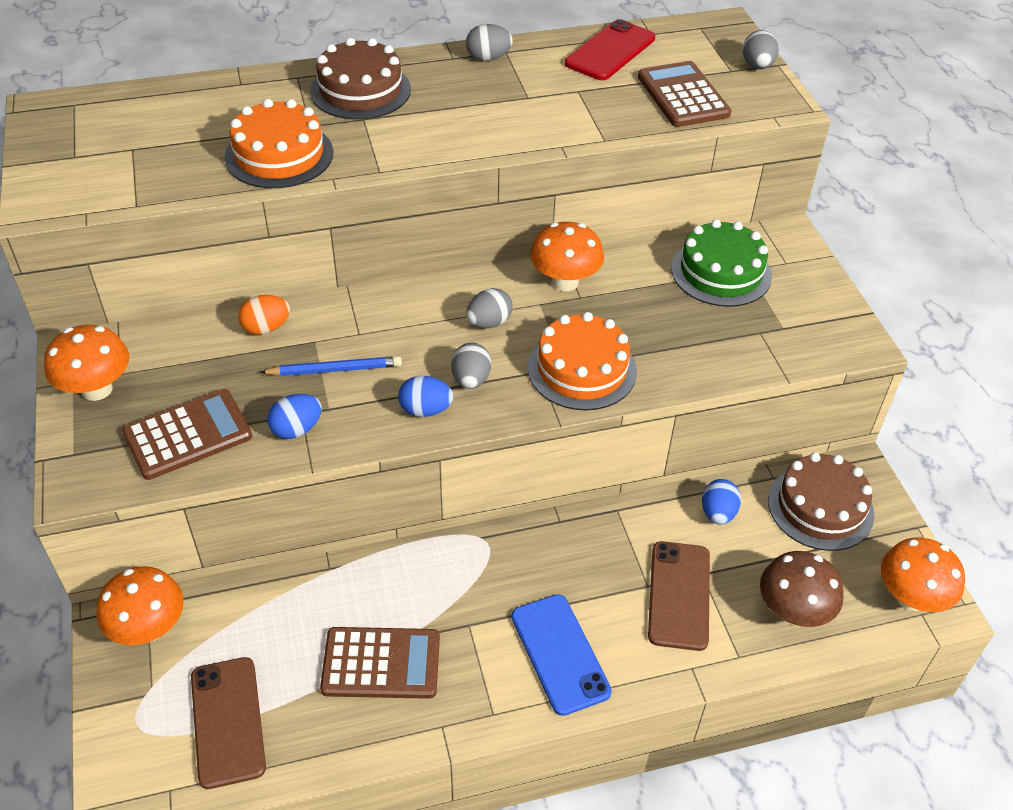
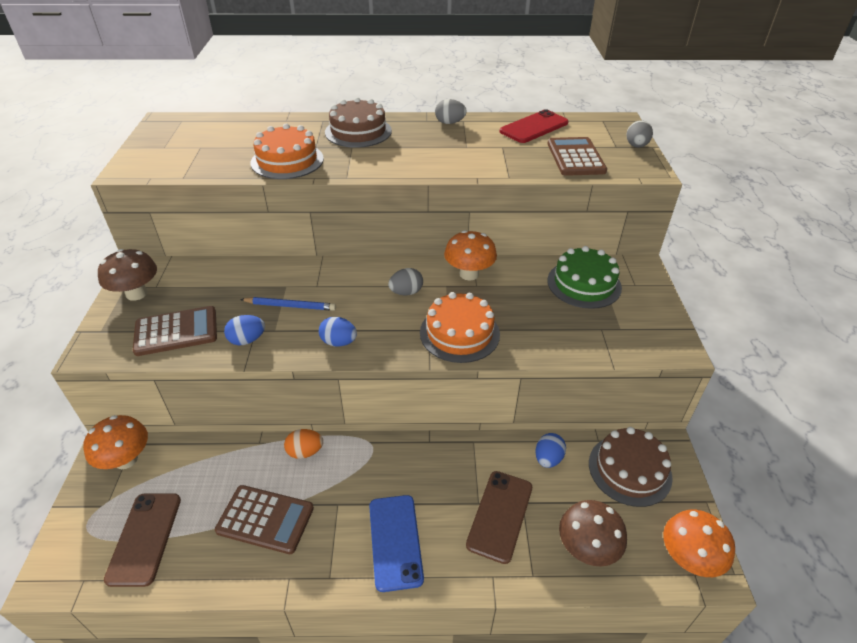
camera: 15 degrees right, 5 degrees down
(97, 389) = (136, 294): orange mushroom -> brown mushroom
(266, 328) = (259, 273): orange egg -> orange egg (305, 452)
(471, 380) = (378, 327): grey egg -> none

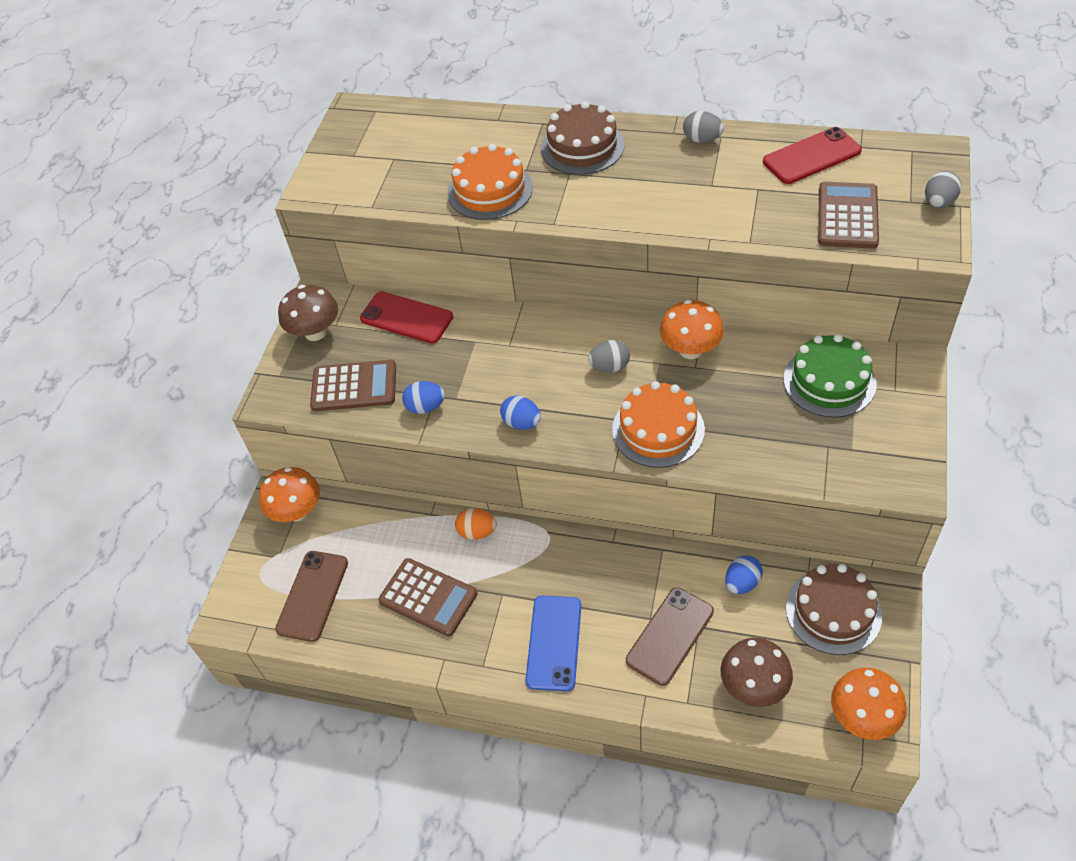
camera: 20 degrees right, 10 degrees up
(222, 275) = (406, 318): none -> red phone
(290, 306) = (476, 369): blue pencil -> none

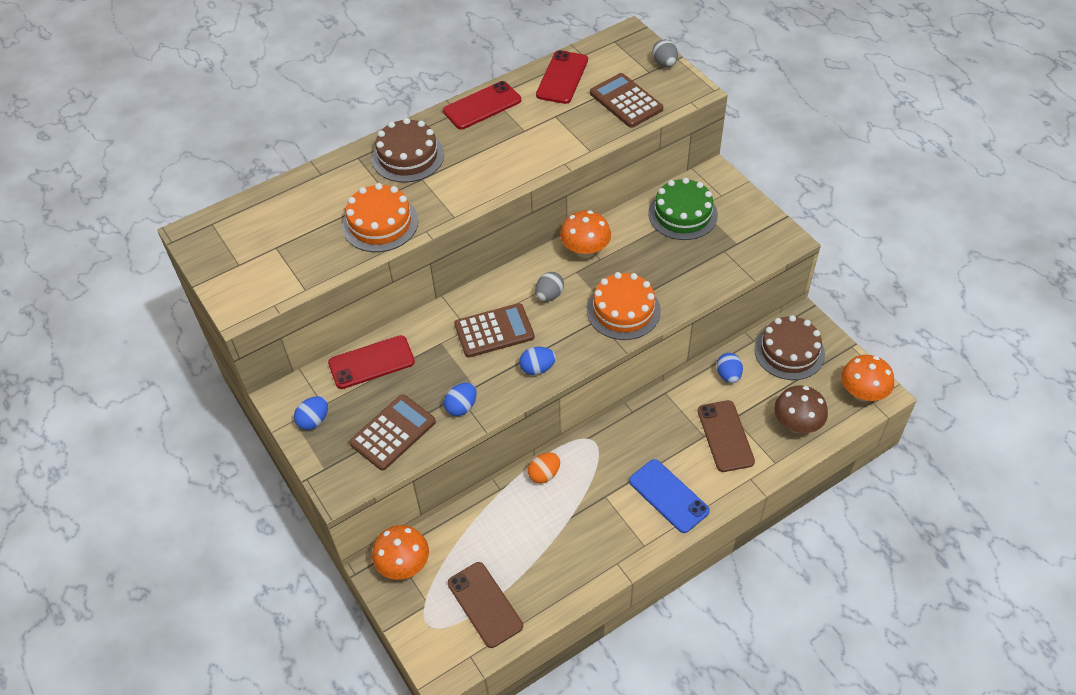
camera: 50 degrees left, 0 degrees up
(315, 332) = (314, 420): brown mushroom -> blue egg
(428, 597) = (562, 538): brown calculator -> brown calculator (494, 331)
(702, 139) = (482, 106): grey egg -> red phone

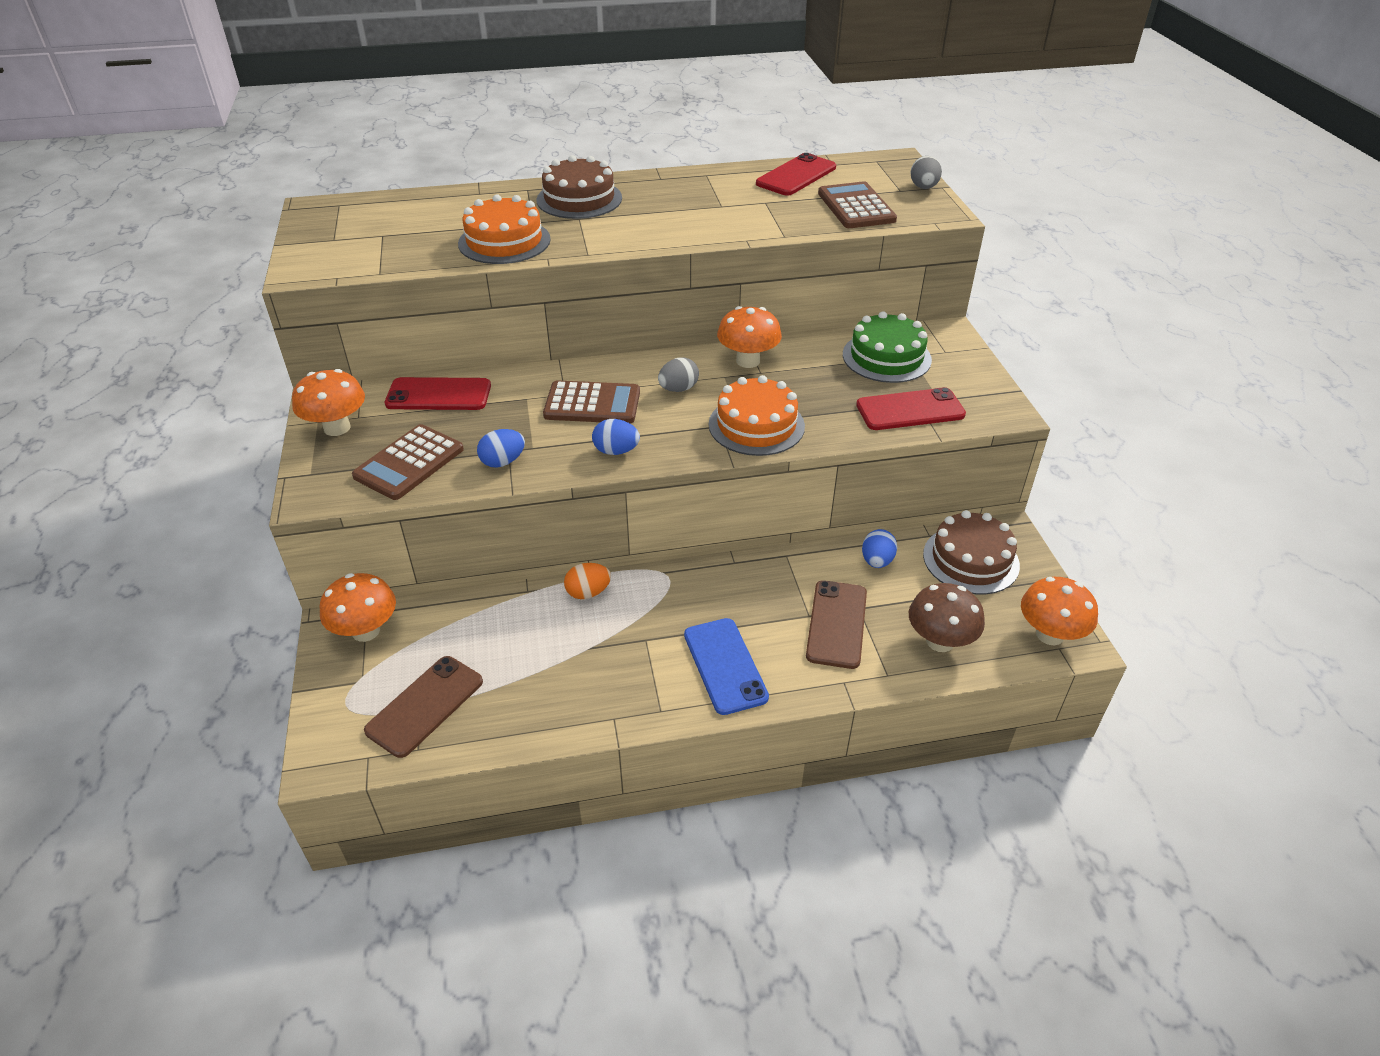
camera: 20 degrees right, 10 degrees down
(314, 420) = (337, 428): blue egg -> orange mushroom
(393, 432) = (409, 463): brown calculator -> brown calculator turned 150 degrees clockwise
(482, 106) = (690, 179): red phone -> red phone (910, 410)
(485, 604) = (425, 706): brown phone -> brown phone turned 45 degrees clockwise

